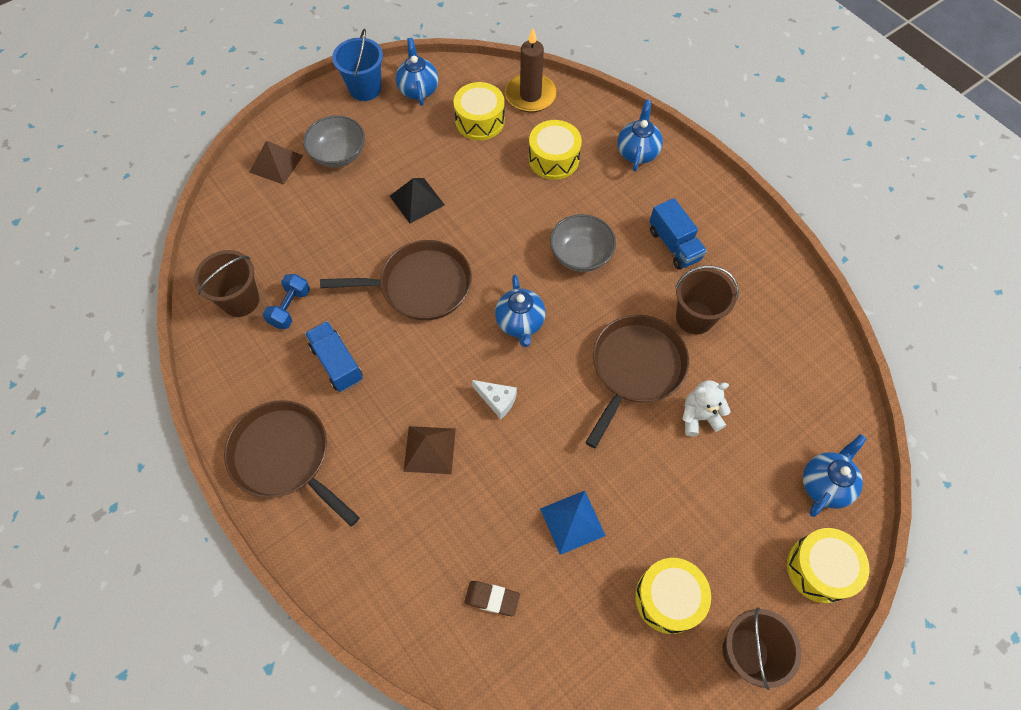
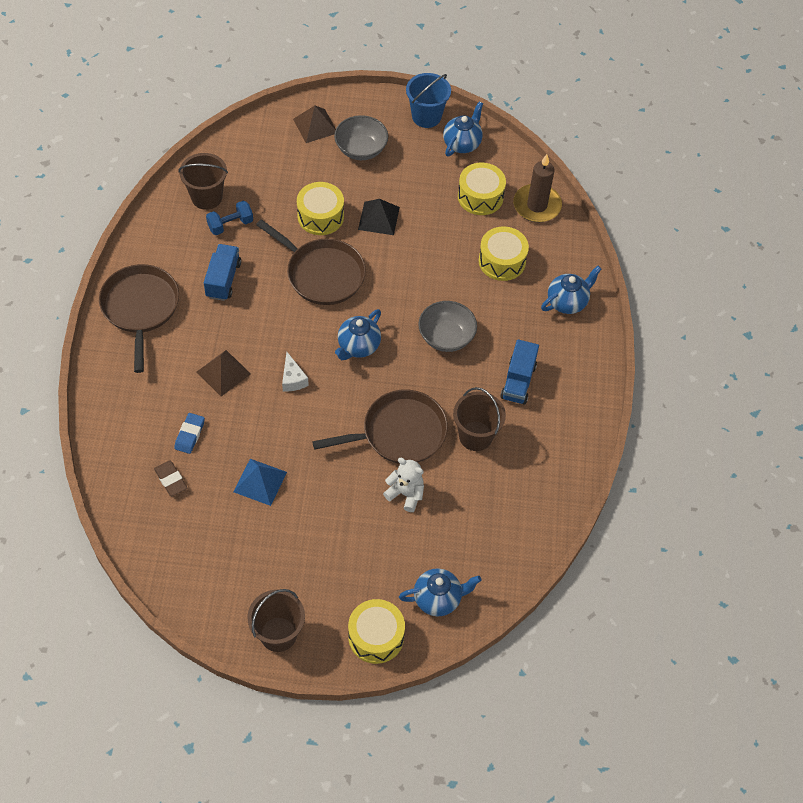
camera: 40 degrees right, 5 degrees down
(462, 537) = (190, 435): none -> blue eraser
(668, 598) = (267, 569): yellow drum -> yellow drum (320, 216)

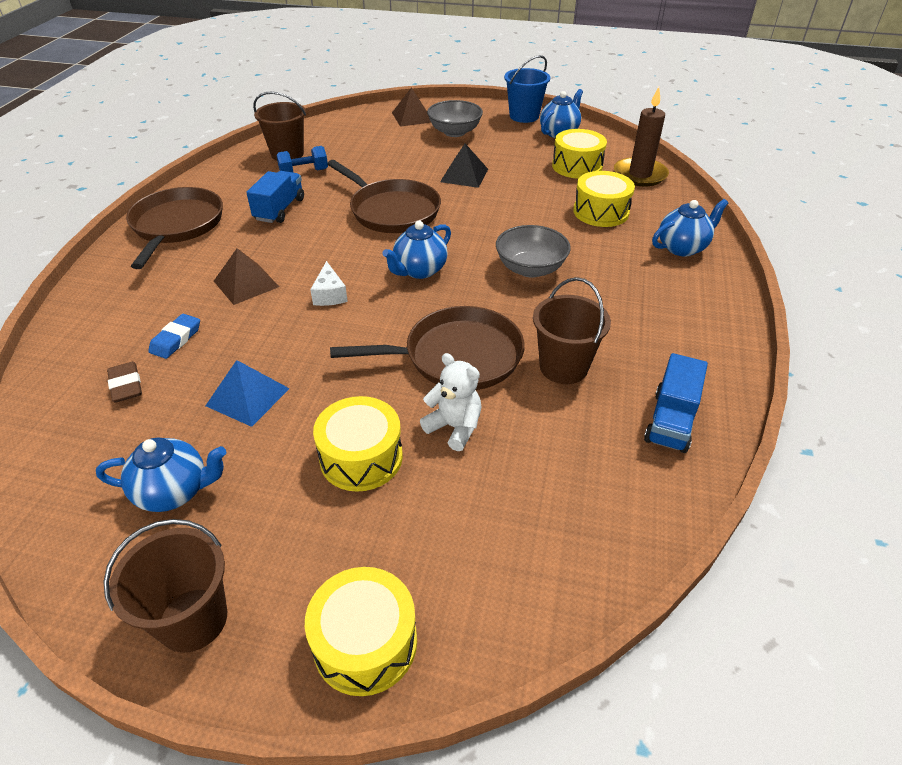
camera: 10 degrees right, 15 degrees down
(320, 216) = (401, 171): yellow drum -> yellow drum (361, 457)
(438, 599) = (487, 585): blue teapot -> blue teapot (174, 491)
(518, 381) = (623, 315): blue truck -> blue truck (670, 421)

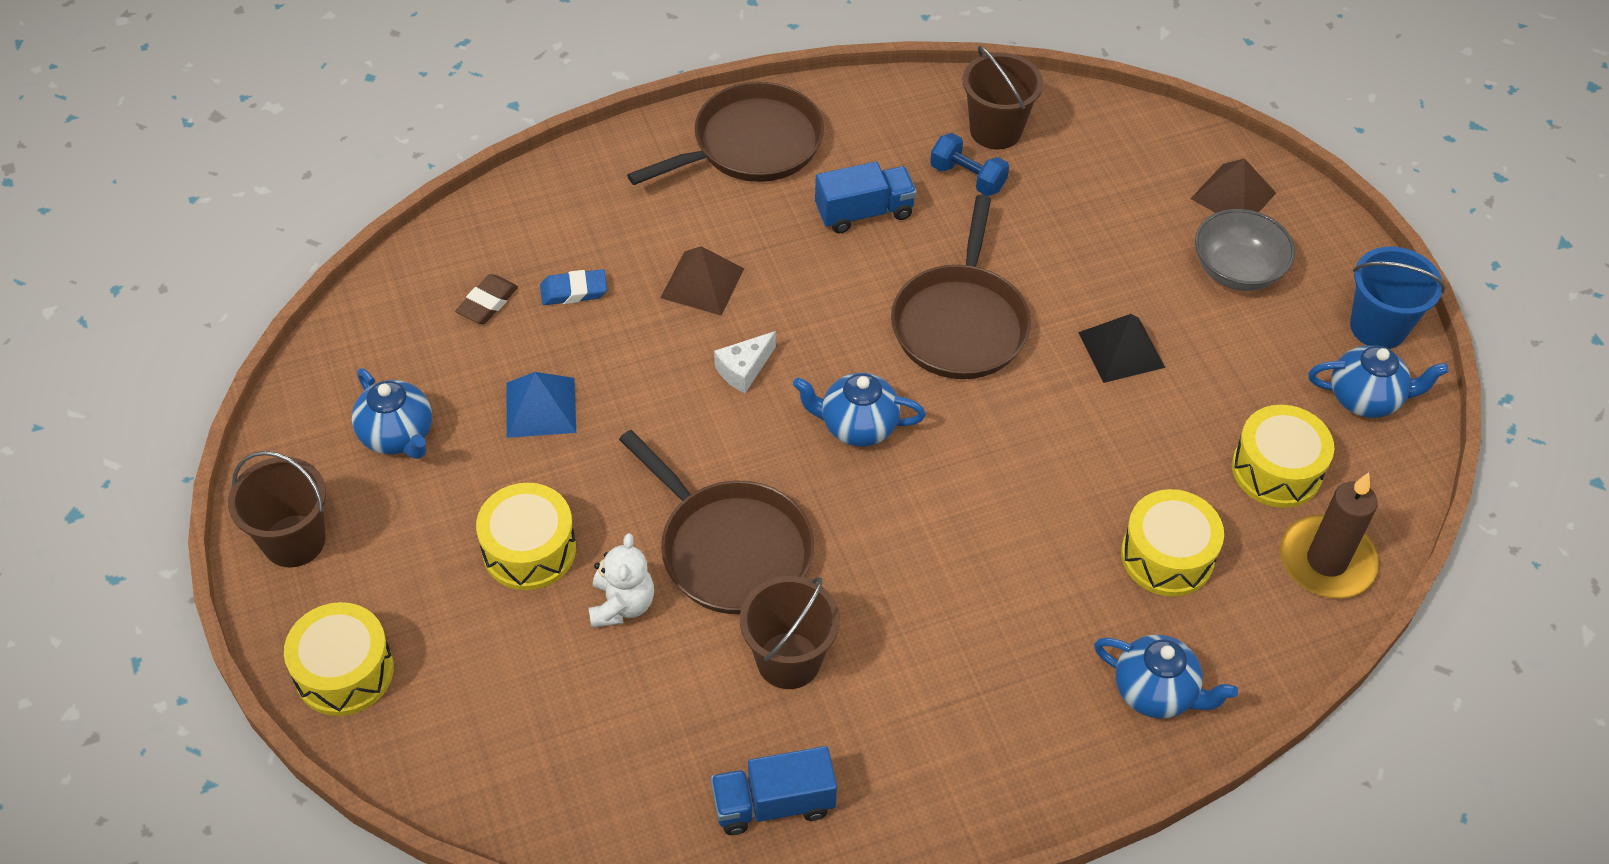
camera: 55 degrees right, 10 degrees up
(530, 269) = (956, 538): grey bowl -> none

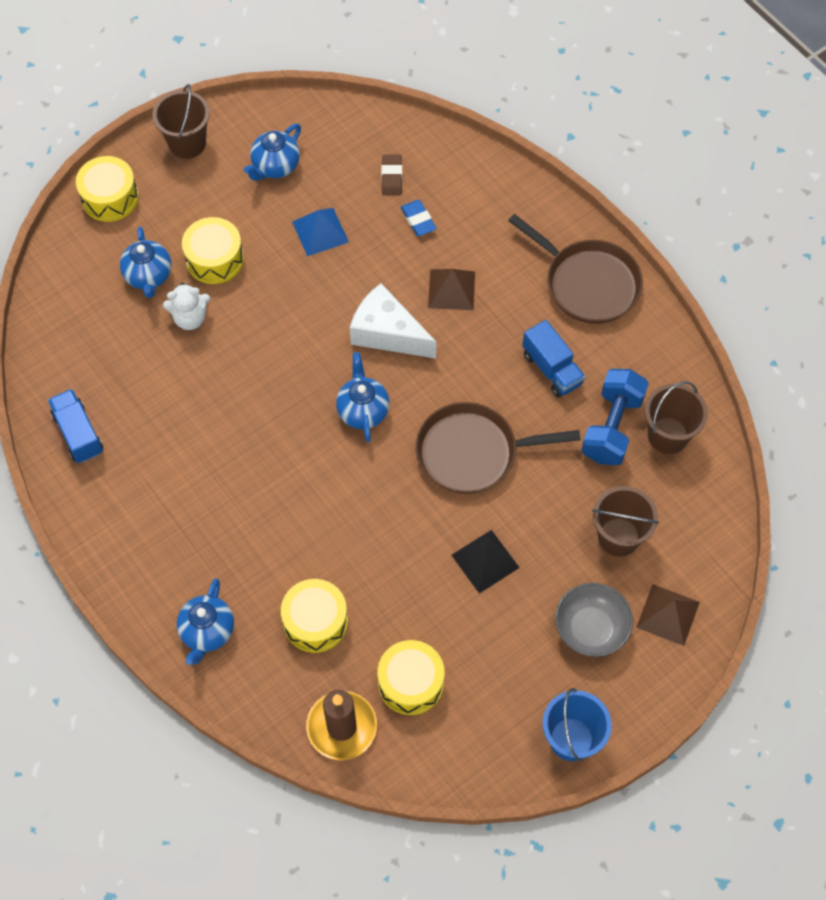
camera: 75 degrees right, 10 degrees up
(487, 303) = (391, 177): brown eraser -> brown eraser turned 75 degrees clockwise
(730, 549) = (246, 364): brown pan -> none
(744, 369) = (387, 333): white cheese -> white cheese, size x1.91
(788, 660) = (175, 416): brown bucket -> brown bucket (618, 537)
(967, 178) = (612, 427): blue dumbbell -> blue dumbbell, size x1.61
(1366, 399) = (497, 737): blue teapot -> blue teapot (149, 276)

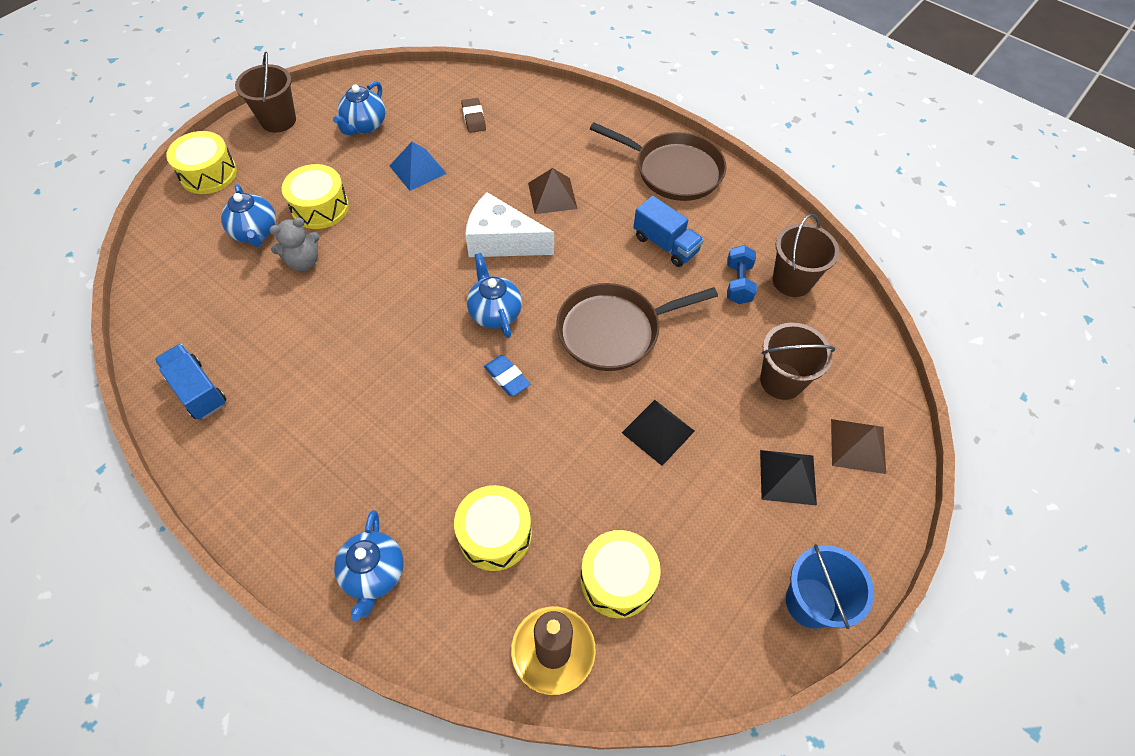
camera: 15 degrees left, 5 degrees down
(190, 318) = (303, 261): white teddy bear -> grey teddy bear
(418, 220) = (506, 146): blue eraser -> blue eraser (507, 377)
(591, 628) = (787, 477): grey bowl -> black pyramid
(612, 427) = (738, 283): blue dumbbell -> blue dumbbell, size x0.62

